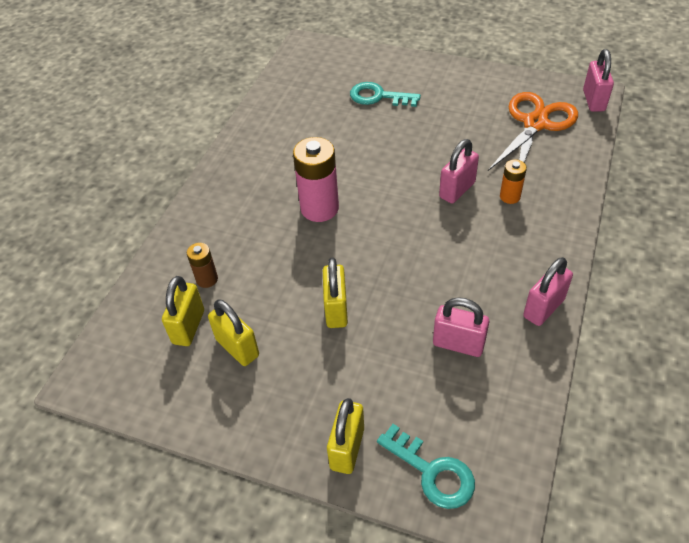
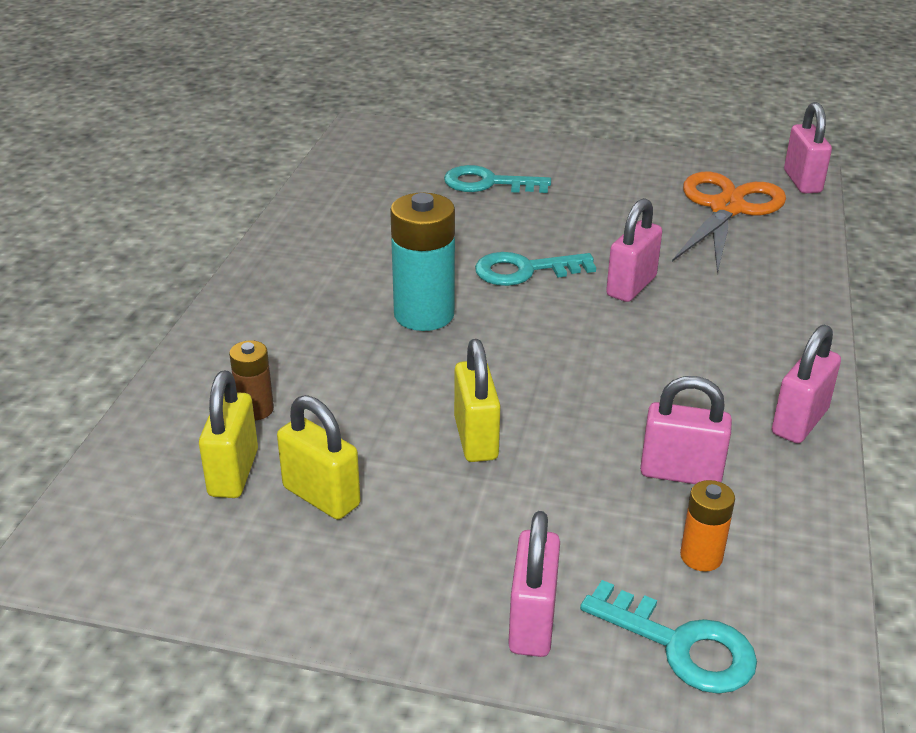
camera: 10 degrees left, 15 degrees down
(319, 208) = (424, 314): pink battery -> turquoise battery
(347, 448) = (532, 622): yellow padlock -> pink padlock
(390, 174) = (525, 270): none -> turquoise key
(510, 196) = (712, 291): orange battery -> orange battery (701, 556)

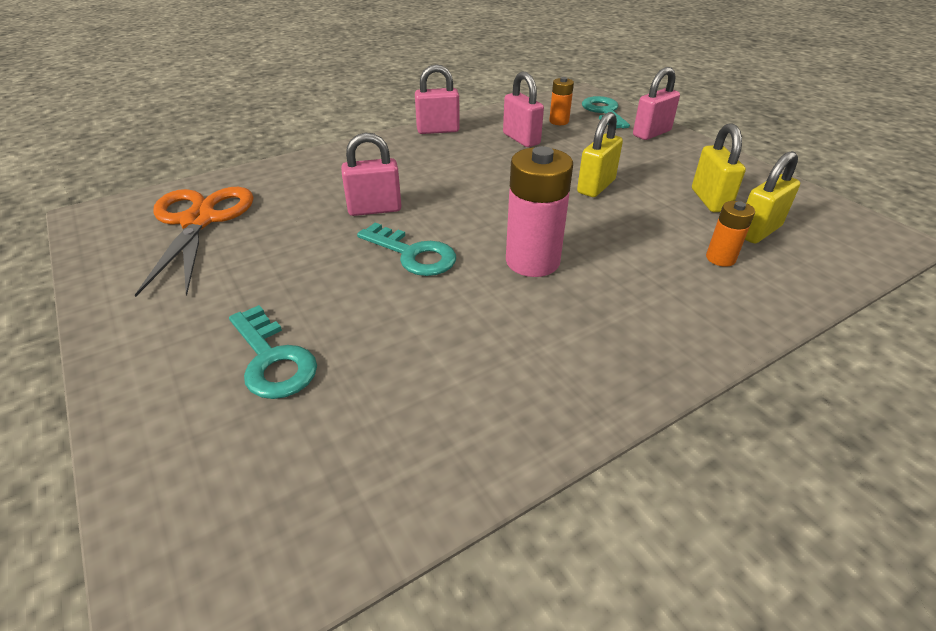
camera: 135 degrees left, 5 degrees up
(255, 409) = (720, 258): brown battery -> orange battery
(424, 314) = (532, 261): turquoise battery -> pink battery
(726, 208) = (199, 221): orange scissors -> orange scissors turned 105 degrees clockwise
(802, 182) = (109, 210): pink padlock -> none

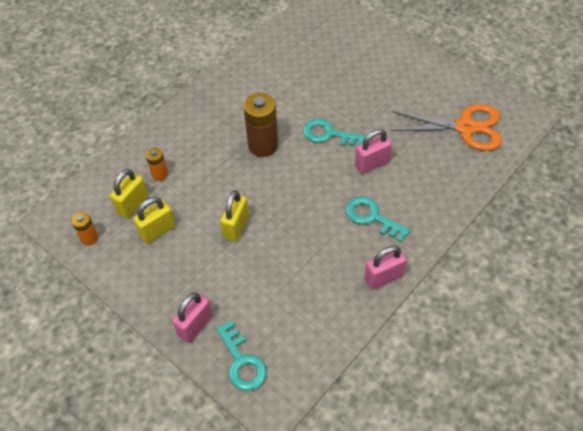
camera: 165 degrees right, 15 degrees up
(199, 221) = (465, 127): orange scissors -> orange scissors turned 60 degrees counterclockwise
(272, 360) = (354, 65): turquoise key -> turquoise key (372, 217)
(521, 139) = (307, 282): pink padlock -> none
(532, 261) = (263, 145): pink battery -> brown battery
(559, 121) = (282, 326): orange battery -> orange battery (90, 238)
(710, 200) = (157, 231): yellow padlock -> yellow padlock turned 75 degrees clockwise

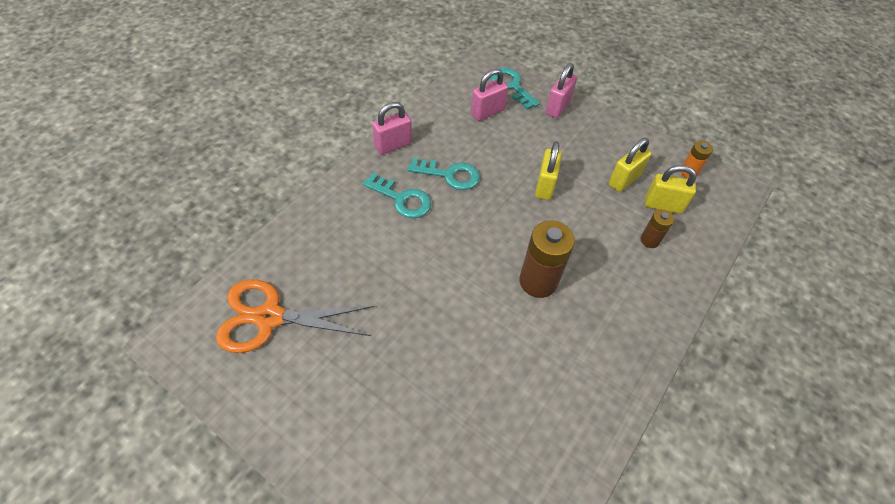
camera: 170 degrees right, 0 degrees up
(132, 205) = (663, 205): yellow padlock -> yellow padlock turned 75 degrees clockwise
(160, 174) = (649, 240): orange battery -> brown battery
(328, 134) = (456, 301): turquoise key -> turquoise key (449, 175)
(372, 164) = (400, 260): pink padlock -> pink padlock (487, 112)

